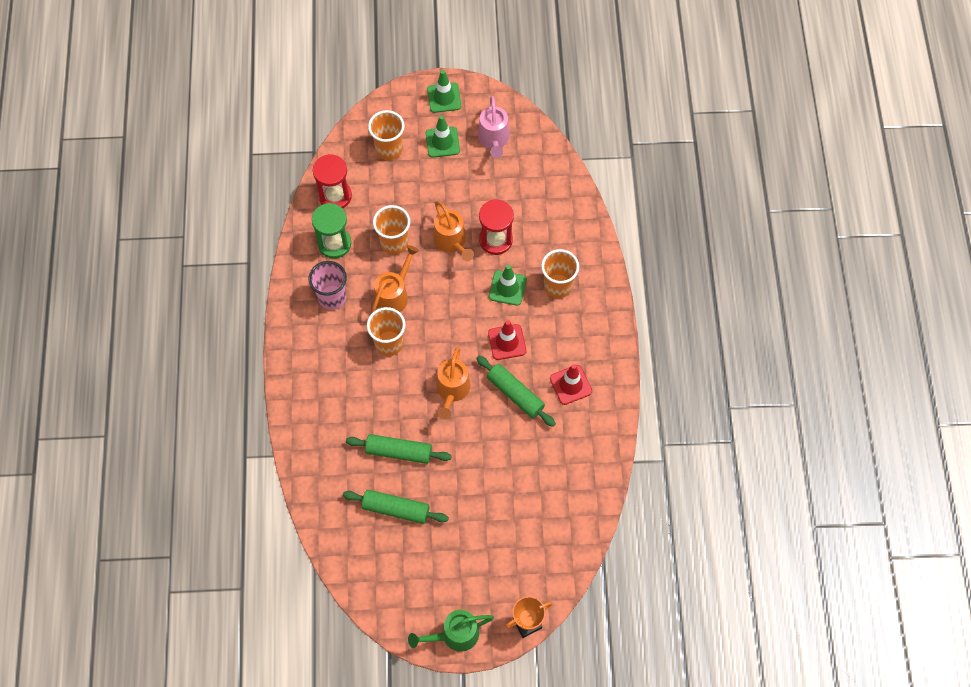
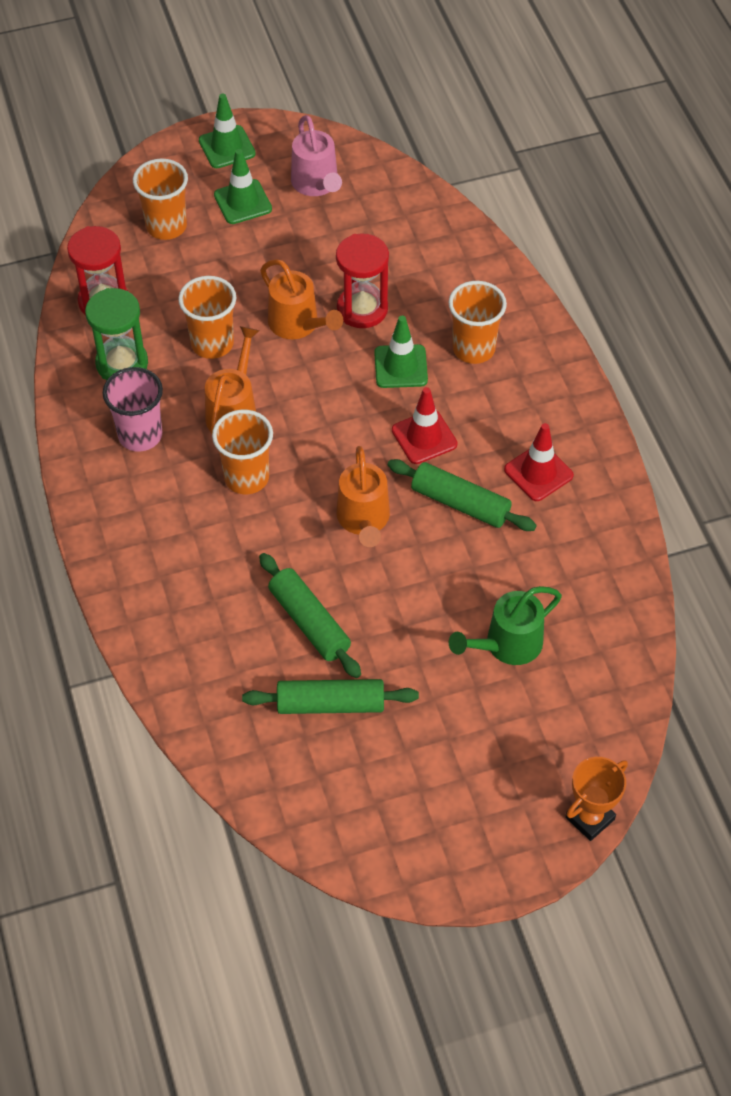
camera: 15 degrees left, 10 degrees down
(399, 452) = (309, 622): green rolling pin -> green rolling pin turned 60 degrees clockwise
(454, 635) = (481, 864): green watering can -> green watering can (506, 645)

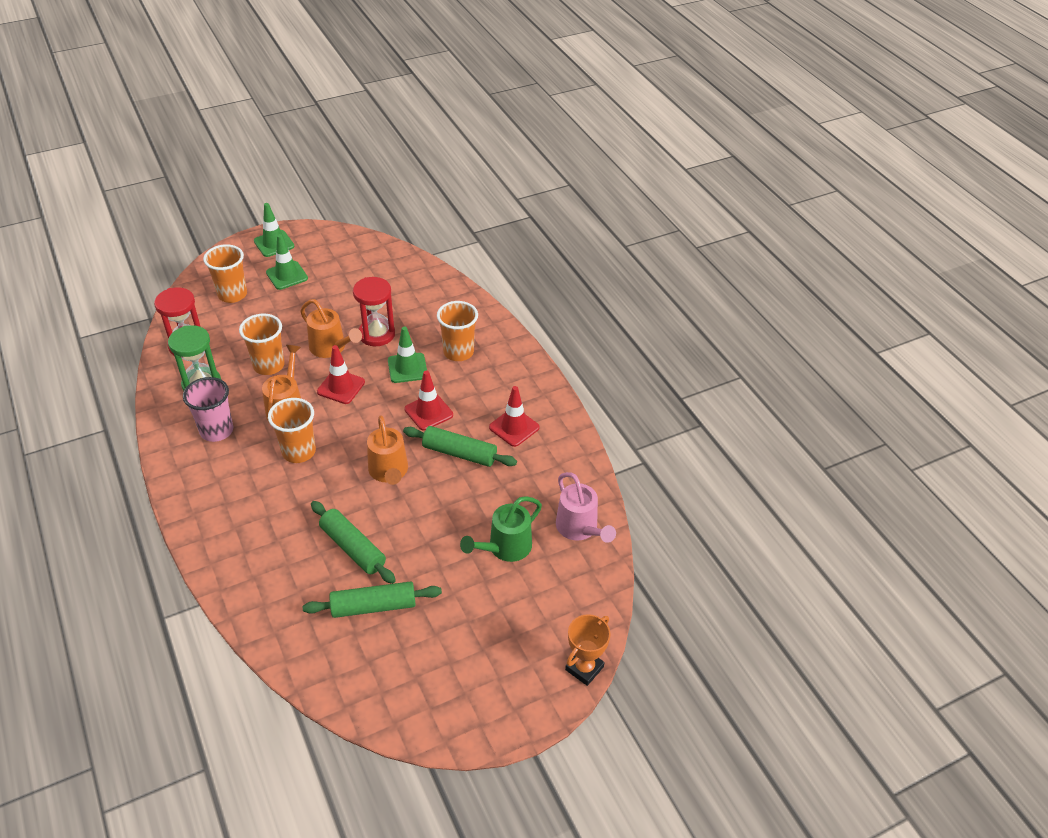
camera: 10 degrees left, 10 degrees down
(308, 386) = (341, 387): none -> red traffic cone
(317, 185) = (339, 261): pink watering can -> pink watering can (580, 529)

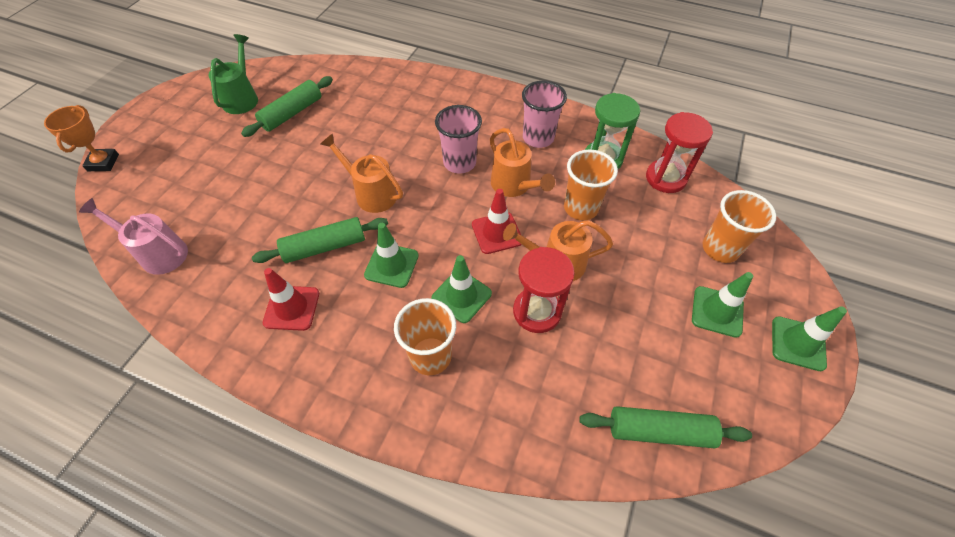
camera: 140 degrees right, 10 degrees up
(299, 452) = (459, 163): orange cup -> pink cup
(353, 548) = (342, 133): green rolling pin -> green rolling pin (659, 431)
(428, 412) = (391, 265): red traffic cone -> green traffic cone
(504, 548) = (220, 199): green watering can -> green watering can (242, 98)

